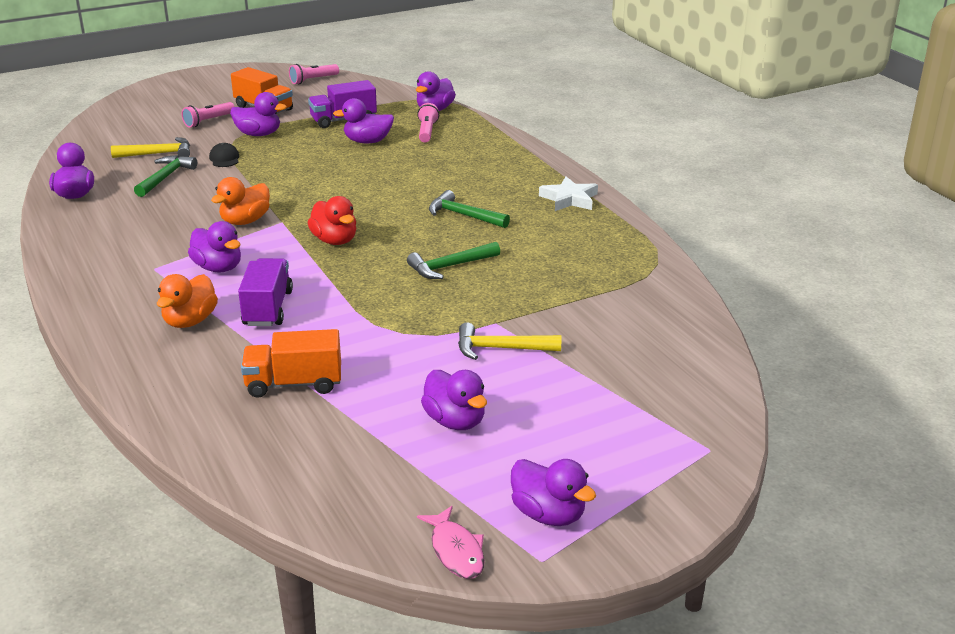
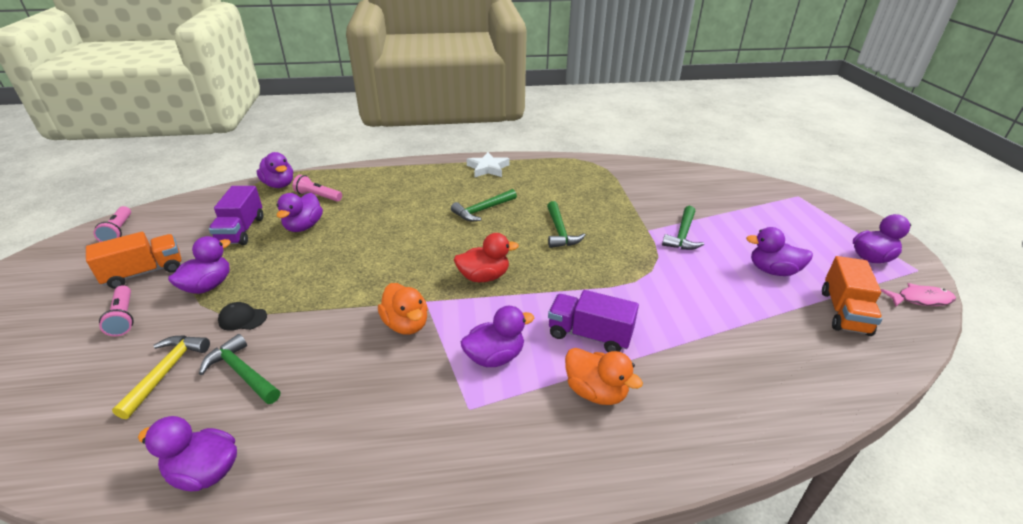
camera: 70 degrees left, 5 degrees up
(294, 384) = (719, 338): orange truck -> orange truck (844, 312)
(455, 421) = (773, 271): purple duck -> purple duck turned 150 degrees counterclockwise
(500, 349) = (682, 235): yellow hammer -> green hammer

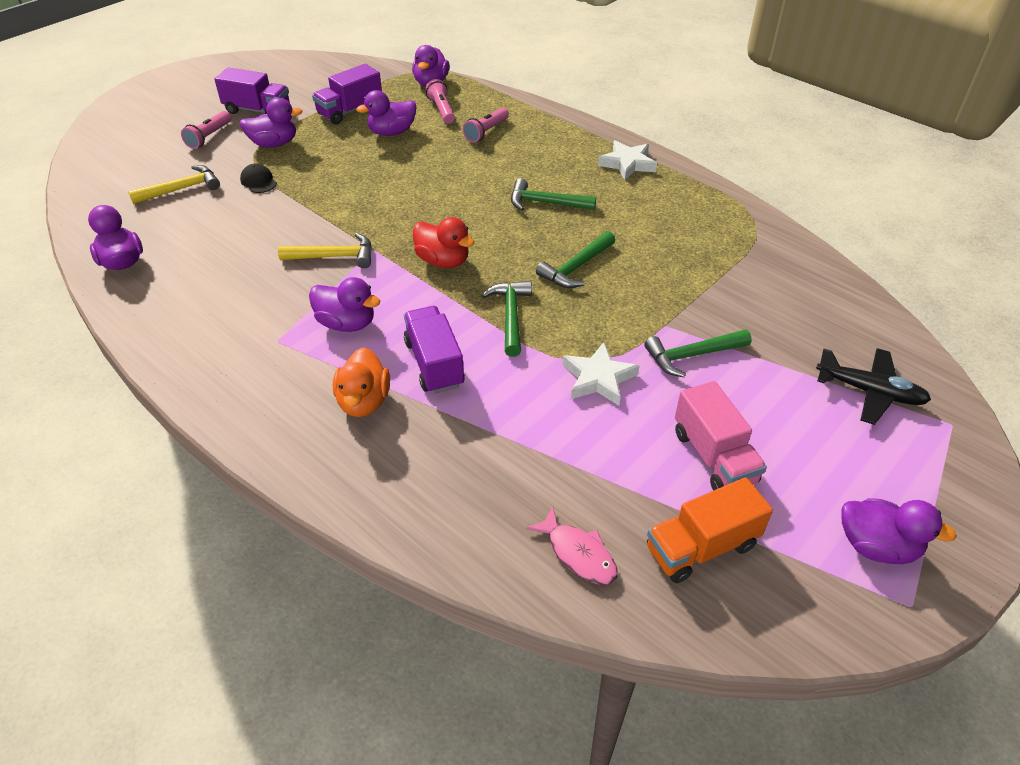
camera: 50 degrees right, 10 degrees up
(118, 231) = (286, 67): pink flashlight -> pink flashlight (486, 132)
(144, 272) = (257, 110): orange truck -> purple truck
(242, 373) = (210, 218): green hammer -> green hammer (510, 316)
(406, 324) = (334, 256): orange duck -> yellow hammer
(672, 275) = (598, 378): none -> white star
(758, 203) = (869, 392): none -> black plane
(773, 271) = (713, 457): purple duck -> pink truck
(920, 299) = (829, 621): pink fish -> pink fish (578, 554)

